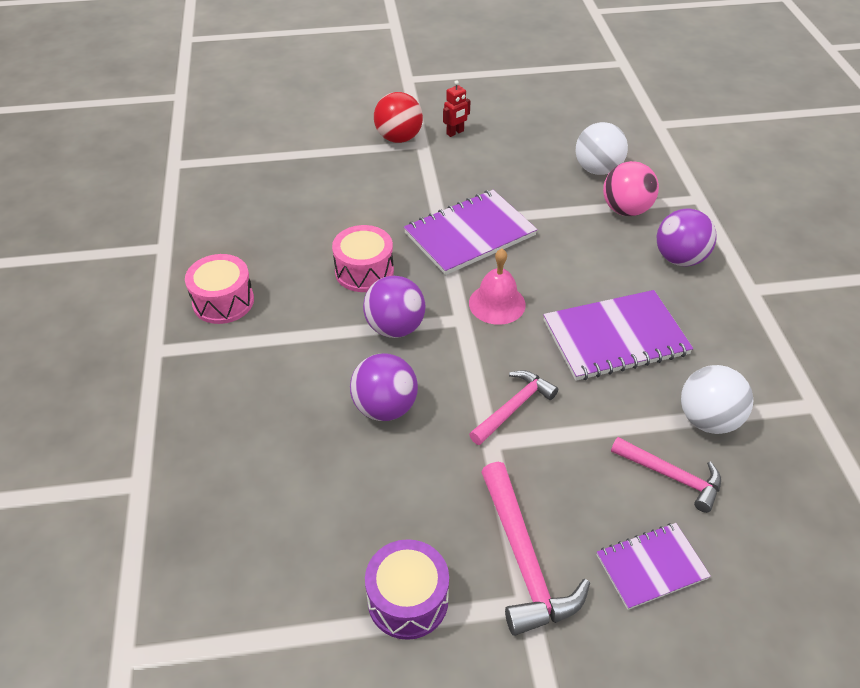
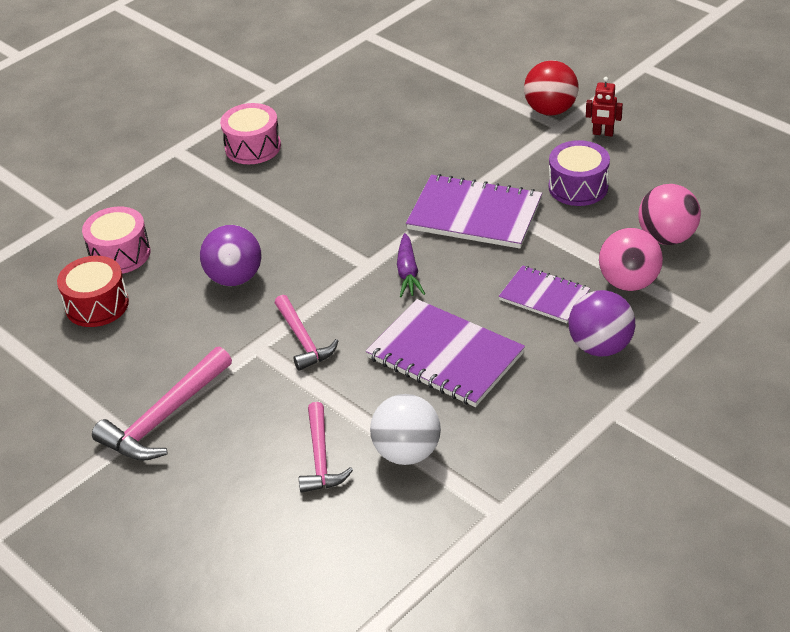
camera: 55 degrees right, 5 degrees down
(308, 528) = (97, 305): none -> red drum
(364, 271) = (362, 188): pink drum -> pink drum (120, 254)
(395, 327) = (319, 237): purple ball -> none
(408, 600) = (82, 380): purple drum -> purple drum (578, 187)
(497, 303) = (408, 273): pink bell -> purple carrot
(513, 407) = (303, 340): pink hammer -> pink hammer turned 60 degrees clockwise
(597, 169) = (667, 237): white ball -> pink ball
(651, 567) = (219, 485): purple notebook -> purple notebook (544, 296)

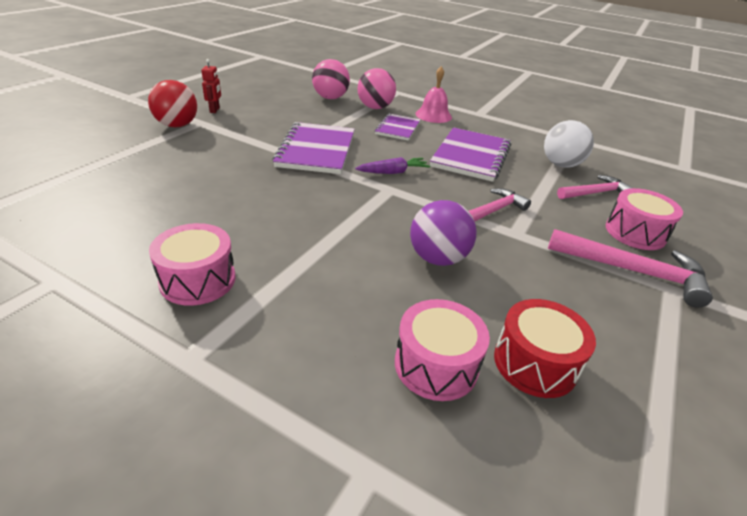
camera: 110 degrees left, 5 degrees down
(225, 455) = (635, 232): none -> pink drum
(578, 187) = (280, 118): purple drum -> none
(600, 347) = (433, 115): purple ball -> pink bell

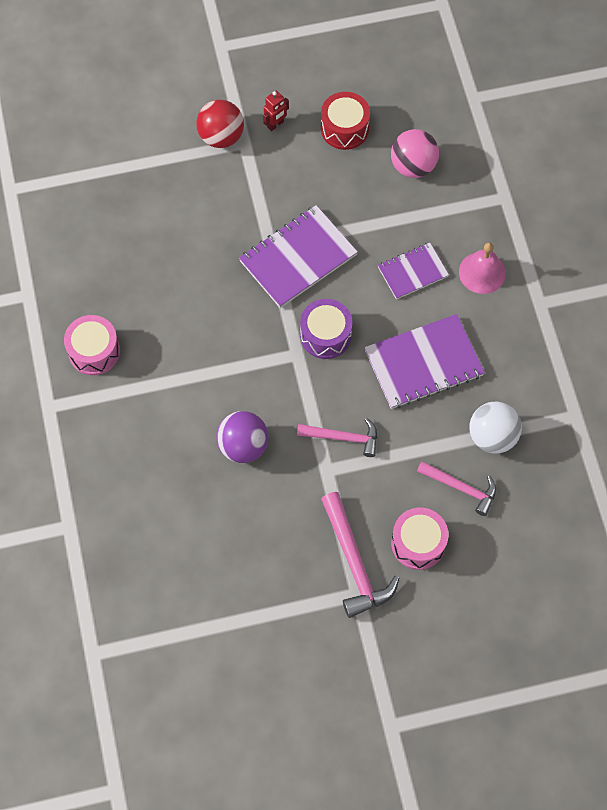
camera: 50 degrees right, 30 degrees up
(375, 107) = (437, 217): pink ball -> none
(393, 172) = (325, 335): purple carrot -> purple drum
(436, 365) = (152, 508): pink drum -> none
(535, 363) = (200, 551): red drum -> red drum (344, 128)

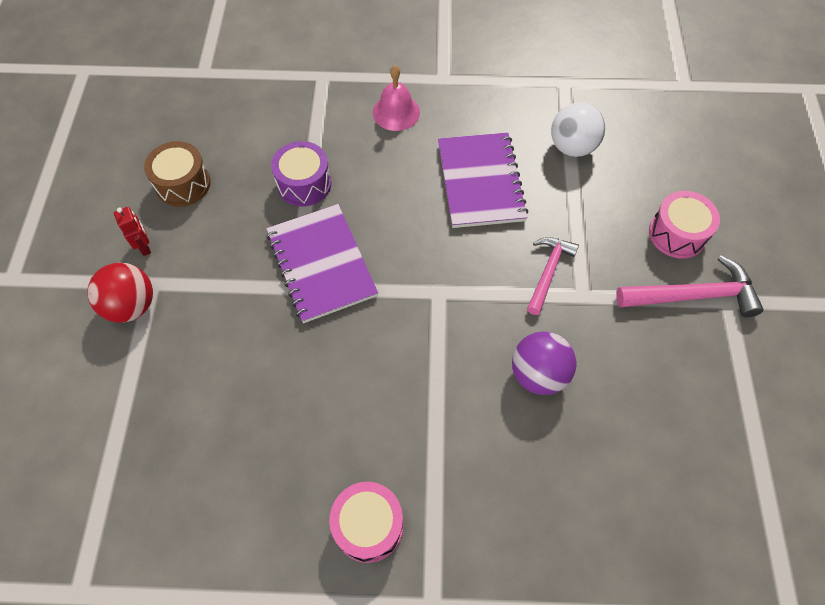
camera: 75 degrees left, 5 degrees down
(325, 335) = (423, 260): purple drum -> purple drum (304, 184)
(344, 128) = (183, 184): red drum -> brown drum
(412, 272) = (375, 166): purple notebook -> none
(413, 166) = (255, 137): pink ball -> none
(461, 488) = (622, 184): pink hammer -> none

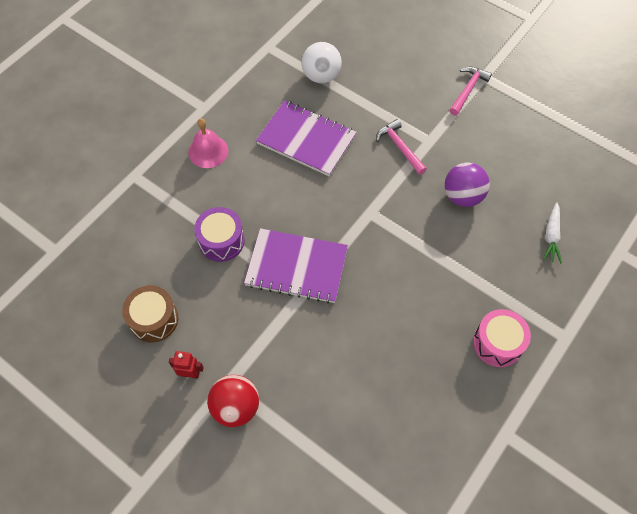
camera: 55 degrees left, 0 degrees up
(565, 510) = (551, 236): none -> white carrot
(677, 234) = (423, 69): pink drum -> none
(693, 295) = (468, 90): pink hammer -> pink hammer, size x0.67

